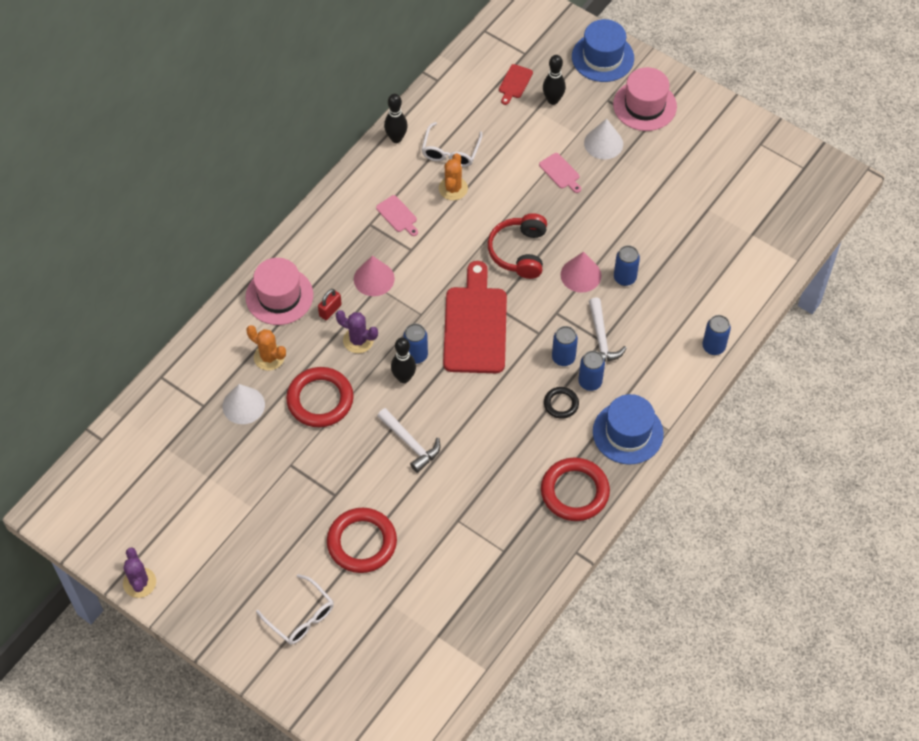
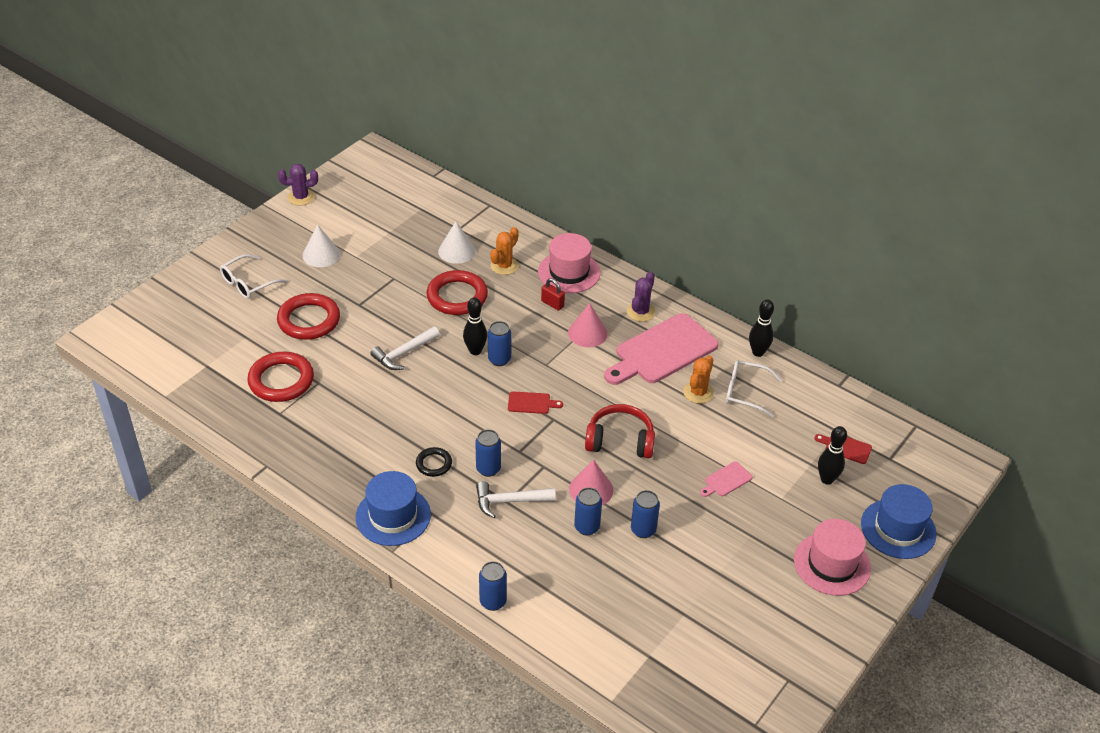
camera: 90 degrees right, 15 degrees down
(358, 340) = (518, 321): purple cactus -> purple cactus (641, 312)
(397, 215) = (662, 351): pink cutting board -> pink cutting board, size x2.37
(453, 188) = (698, 392): orange cactus -> orange cactus turned 75 degrees counterclockwise
(475, 325) = (531, 403): red cutting board -> red cutting board, size x0.42
(574, 492) = (332, 469): red ring -> red ring (281, 380)
(590, 382) = (457, 488): blue can -> blue can (643, 530)
(603, 143) = (771, 521): white cone -> white cone (321, 254)

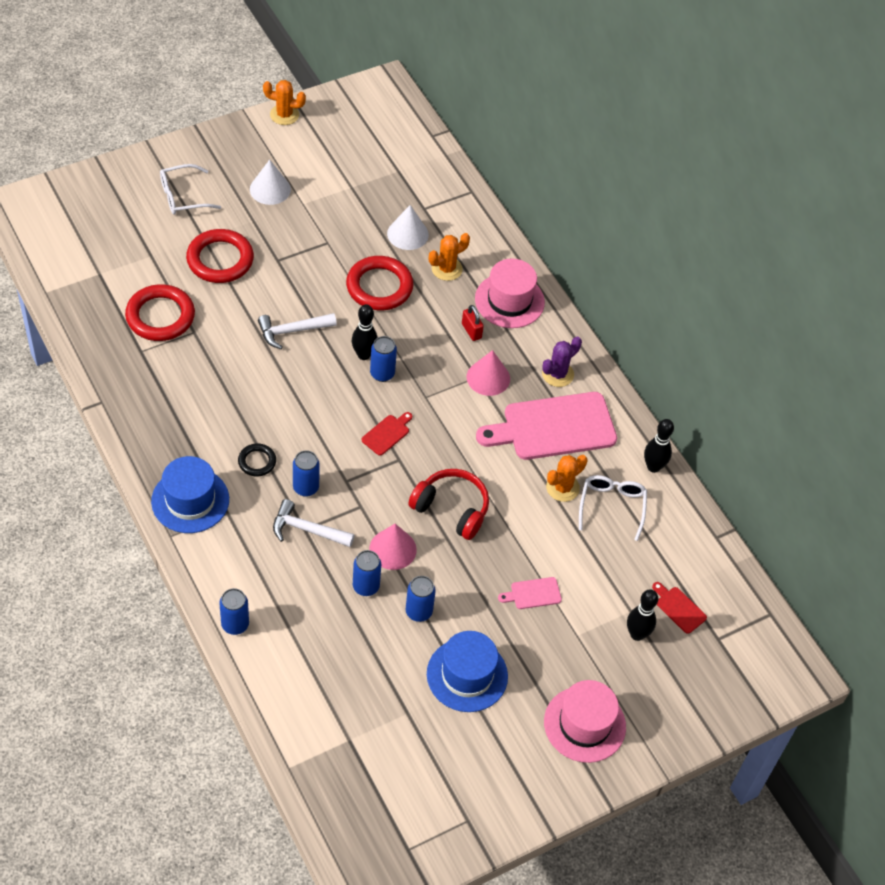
camera: 20 degrees right, 10 degrees up
(301, 197) = (284, 115): purple cactus -> orange cactus
(531, 403) = (387, 434): red cutting board -> red cutting board turned 75 degrees counterclockwise
(745, 392) = (612, 506): white glasses -> white glasses turned 60 degrees clockwise
(898, 529) = (677, 716): blue hat -> blue hat (467, 675)

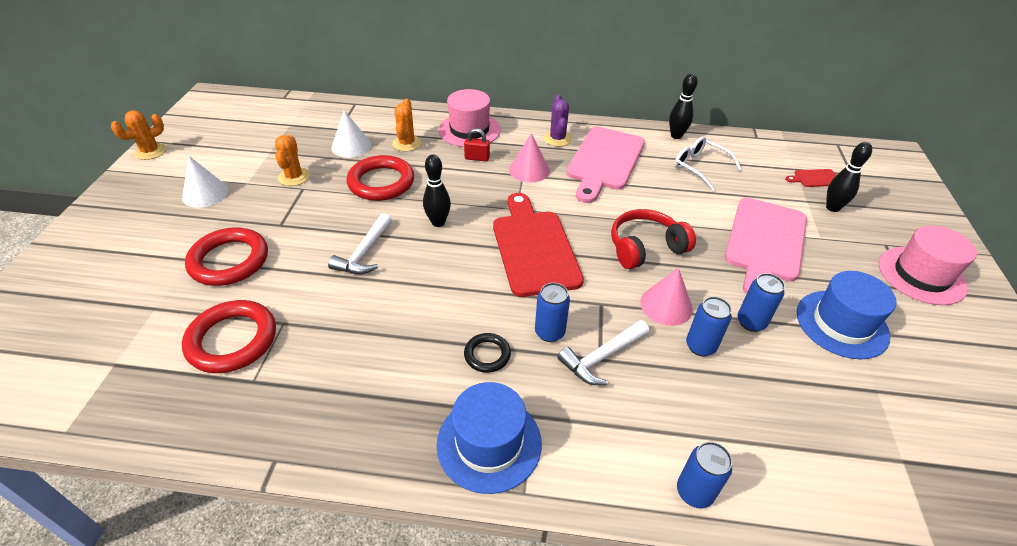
camera: 50 degrees left, 10 degrees down
(183, 196) = (128, 250): white glasses -> none
(382, 374) = (468, 221): blue can -> none
(387, 434) = (534, 248): red cutting board -> red cutting board, size x2.37
(533, 593) = (765, 242): pink cutting board -> pink cutting board, size x2.37
(562, 487) = (665, 181): orange cactus -> orange cactus (294, 177)

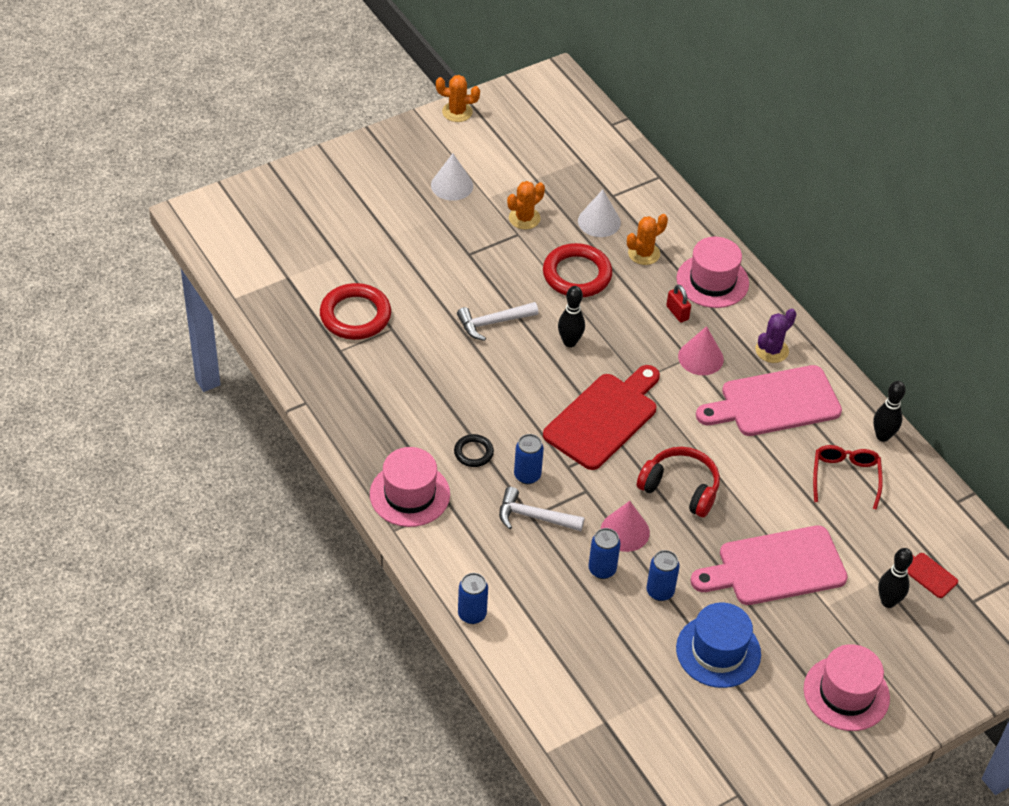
camera: 50 degrees right, 5 degrees up
(229, 261) = (409, 257): red ring -> none
(489, 443) = (409, 494): blue hat -> pink hat
(700, 167) = (845, 477): white glasses -> red glasses

